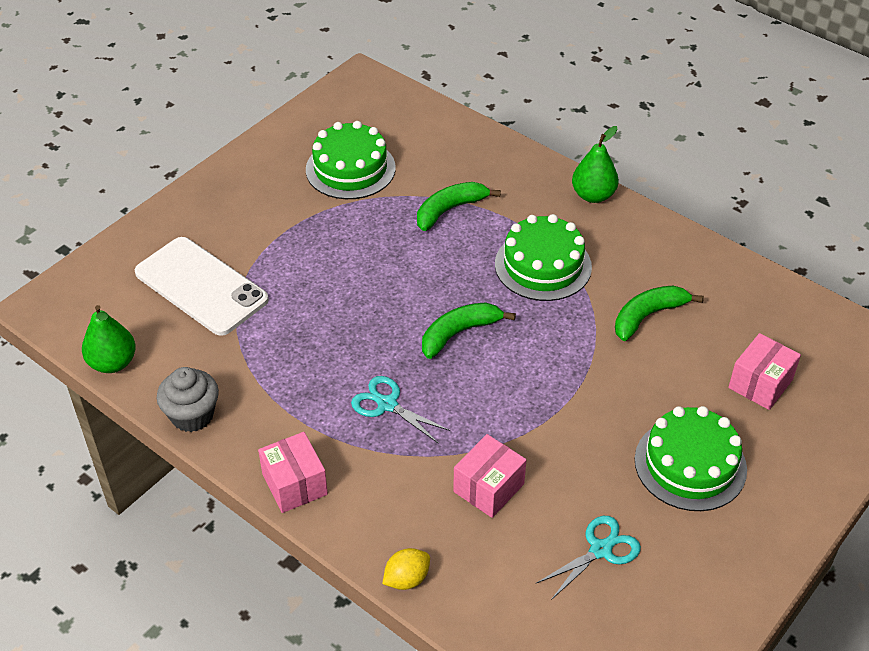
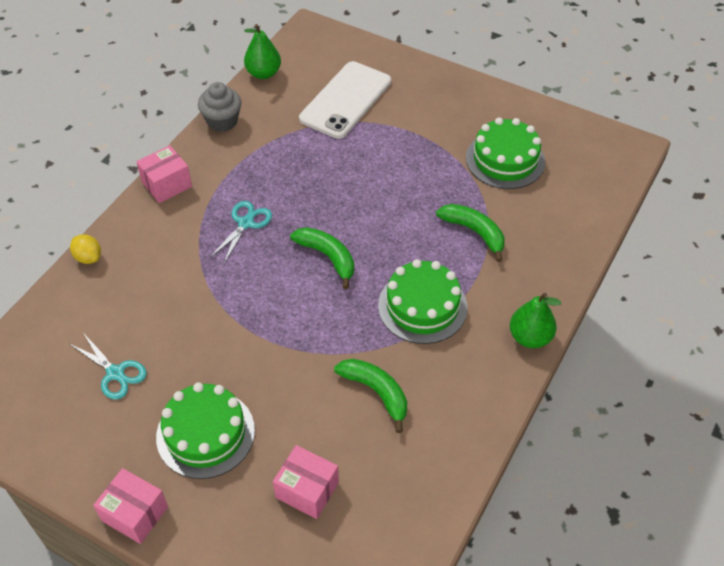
camera: 80 degrees right, 5 degrees up
(488, 488) = (171, 295): pink box -> pink box (135, 514)

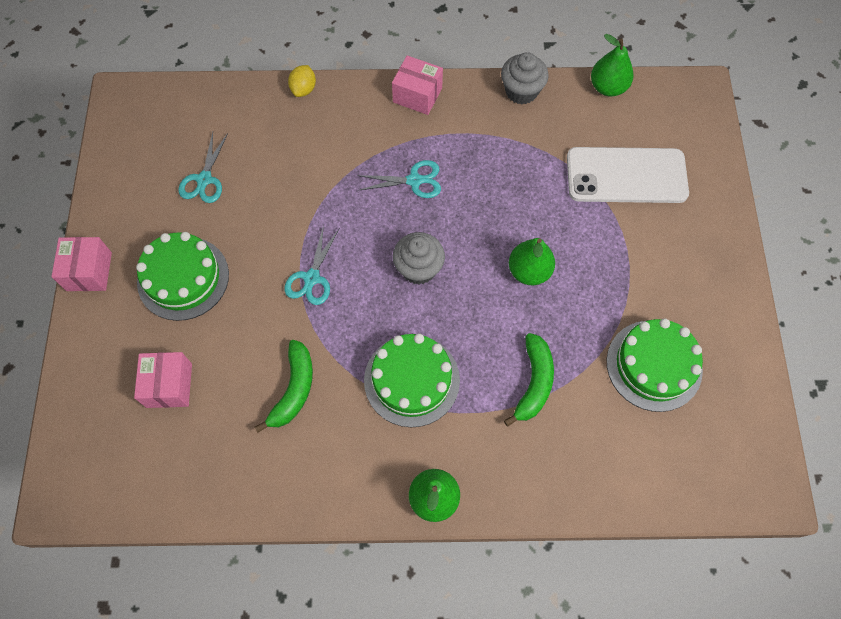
camera: 60 degrees right, 15 degrees up
(281, 333) = (312, 278): none -> turquoise scissors
(328, 257) = (418, 268): green banana -> grey cupcake
(381, 191) = (529, 271): none -> green pear

